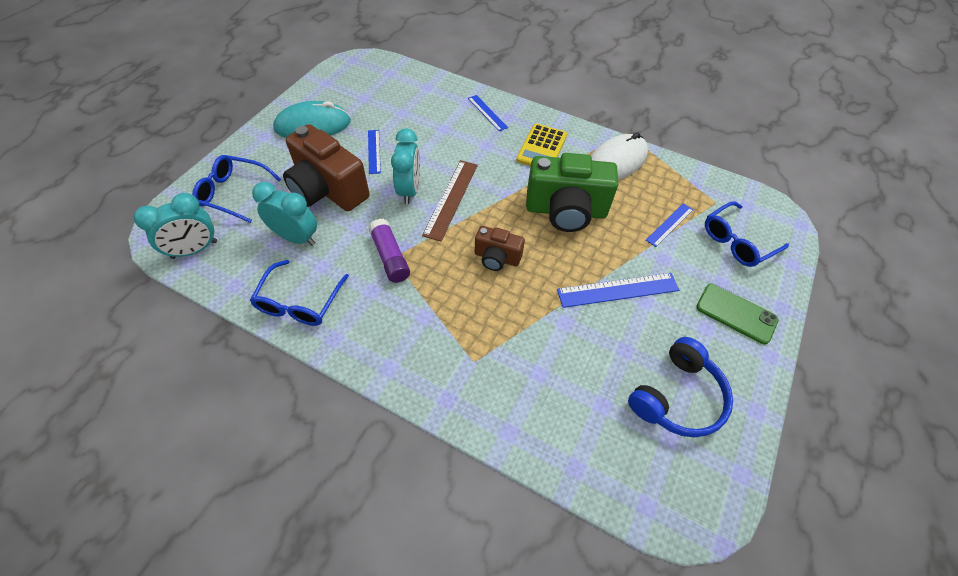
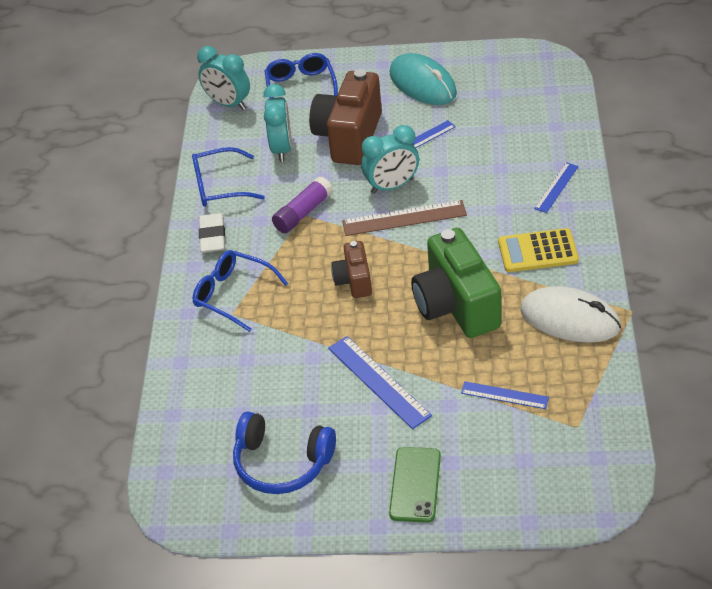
camera: 70 degrees right, 10 degrees down
(361, 335) = (212, 236): none -> white eraser
(737, 241) = (525, 461): blue glasses -> blue glasses (233, 295)

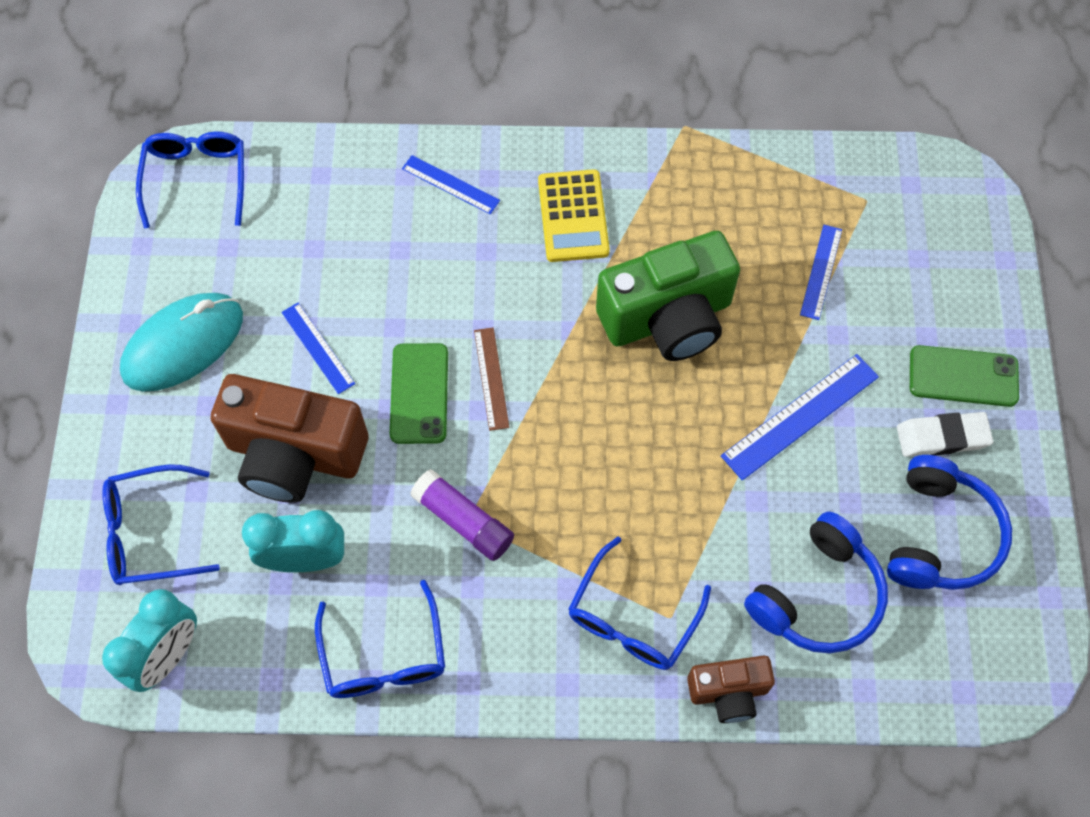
camera: 95 degrees left, 20 degrees up
(212, 236) = (502, 659): white eraser -> white eraser (942, 437)
(241, 390) = (817, 595): none -> blue headphones
(354, 281) = (614, 447): brown camera -> brown camera (728, 692)
(392, 186) = (419, 393): turquoise clock -> green phone
(404, 218) = (491, 378): brown ruler -> brown ruler, size x0.62
(544, 73) = (197, 179): none -> blue glasses
(570, 319) = (696, 191): white mouse -> none

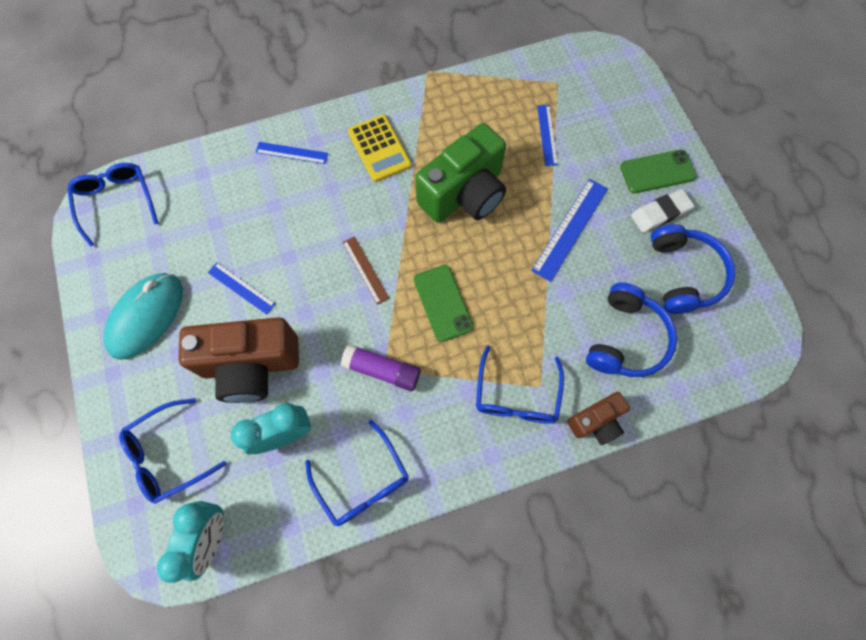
camera: 20 degrees left, 5 degrees up
(419, 393) = (321, 295): green phone -> green phone (443, 303)

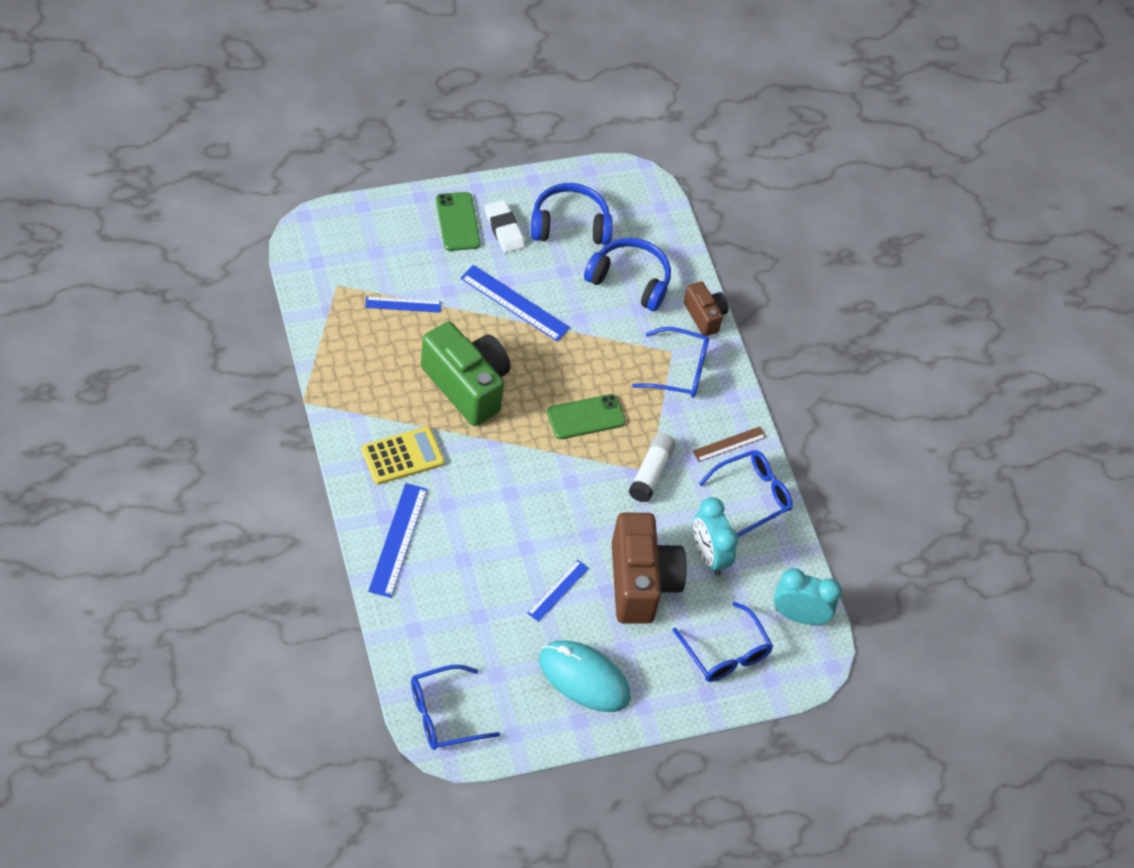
camera: 95 degrees left, 15 degrees down
(292, 153) = (398, 540): blue ruler -> blue ruler, size x1.62
(365, 270) = (546, 479): brown ruler -> brown ruler (729, 444)
(382, 370) = (651, 473): purple glue stick -> white glue stick

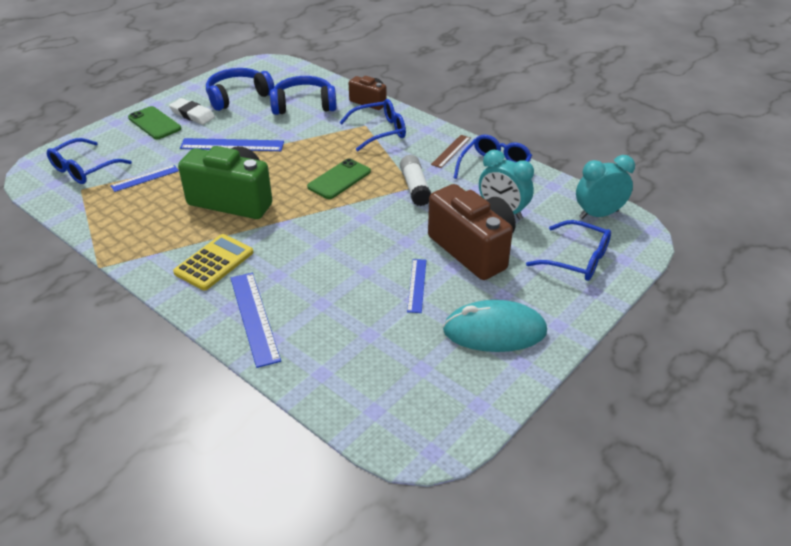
camera: 25 degrees left, 15 degrees down
(443, 715) = (405, 425): blue glasses -> blue glasses (84, 169)

